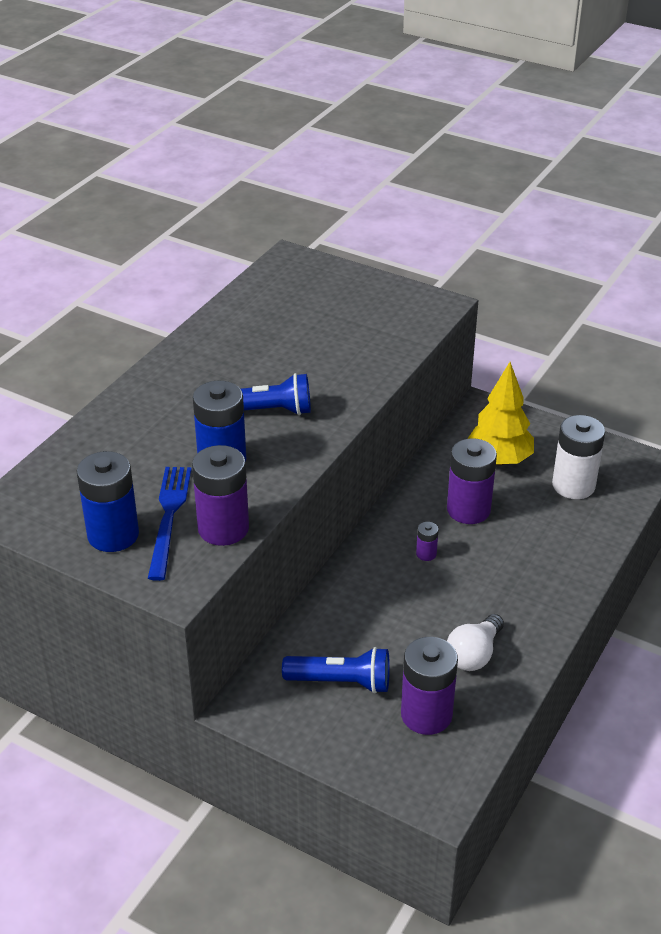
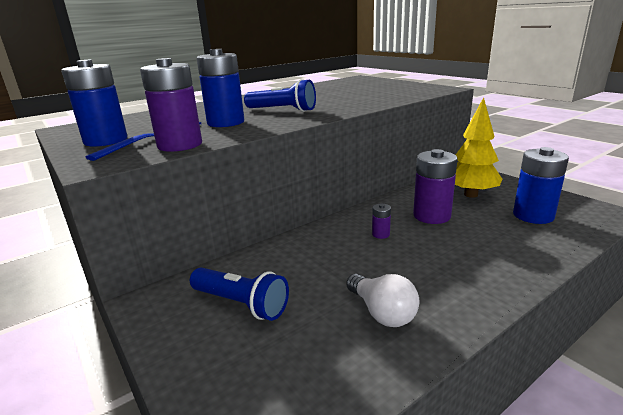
camera: 25 degrees right, 15 degrees down
(426, 715) = (297, 355): purple battery -> none
(474, 654) = (382, 313): white light bulb -> white light bulb turned 90 degrees counterclockwise
(573, 485) = (533, 215): white battery -> blue battery

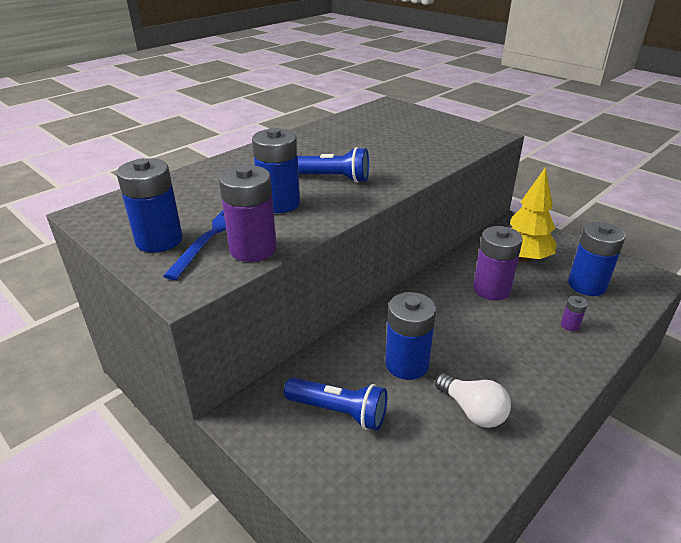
camera: 10 degrees left, 10 degrees up
(326, 269) = (407, 364): none -> blue battery
(381, 234) = (447, 316): purple battery -> purple battery (570, 325)

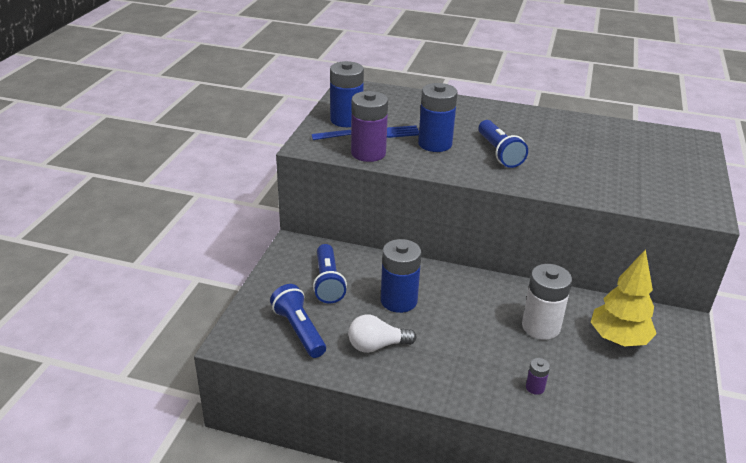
camera: 60 degrees right, 0 degrees up
(413, 475) = (299, 330): none -> blue flashlight
(472, 411) = (377, 346): white light bulb -> white light bulb turned 60 degrees clockwise
(491, 289) = (540, 327): purple battery -> white battery
(587, 285) = (617, 392): blue battery -> none

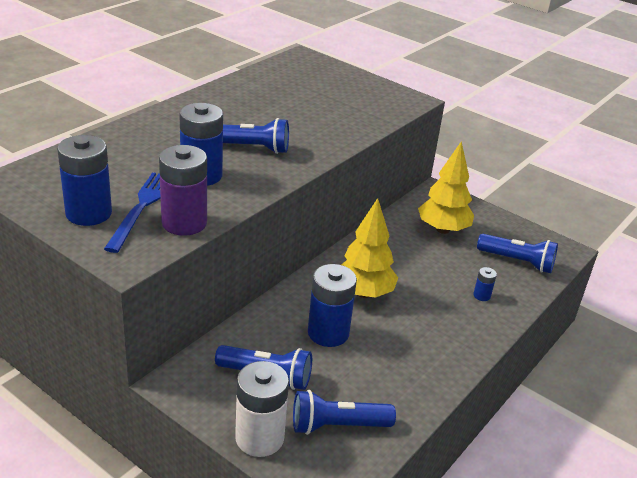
camera: 70 degrees left, 0 degrees up
(377, 346) = (389, 372): white light bulb -> none
(467, 308) = (364, 293): none -> yellow tree
(535, 387) = (481, 295): purple battery -> blue battery
(540, 327) = (409, 261): white battery -> white battery (259, 438)
(622, 407) = (517, 262): none -> blue flashlight

